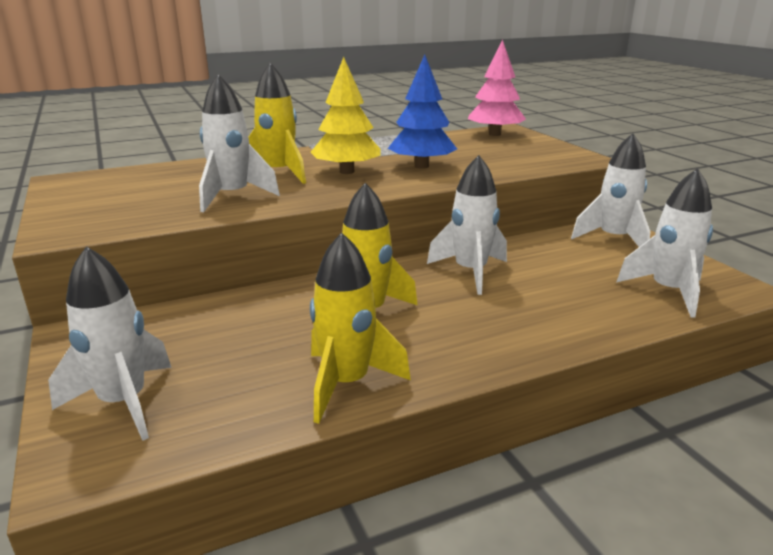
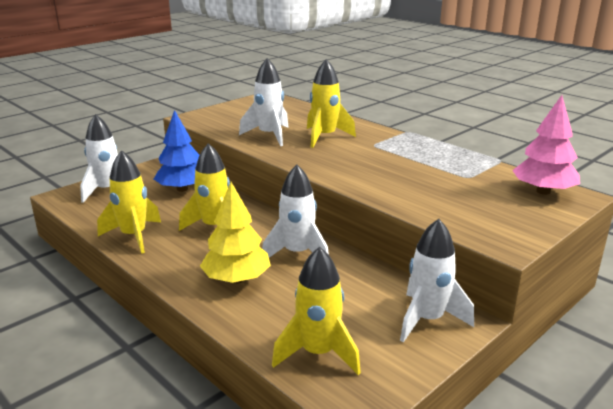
camera: 70 degrees right, 0 degrees up
(346, 171) = (350, 154): yellow tree -> yellow tree (236, 279)
(421, 166) = (391, 175): blue tree -> blue tree (182, 189)
(668, 292) = (318, 353): white rocket -> yellow rocket

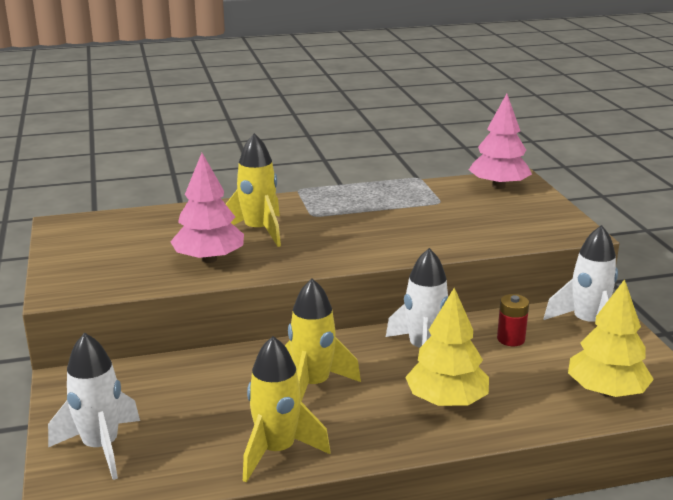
camera: 60 degrees left, 0 degrees up
(182, 189) = (175, 383): blue tree -> none
(269, 136) = (209, 259): white rocket -> pink tree
(318, 353) = (606, 391): yellow rocket -> yellow tree
(355, 286) = (511, 339): none -> red battery

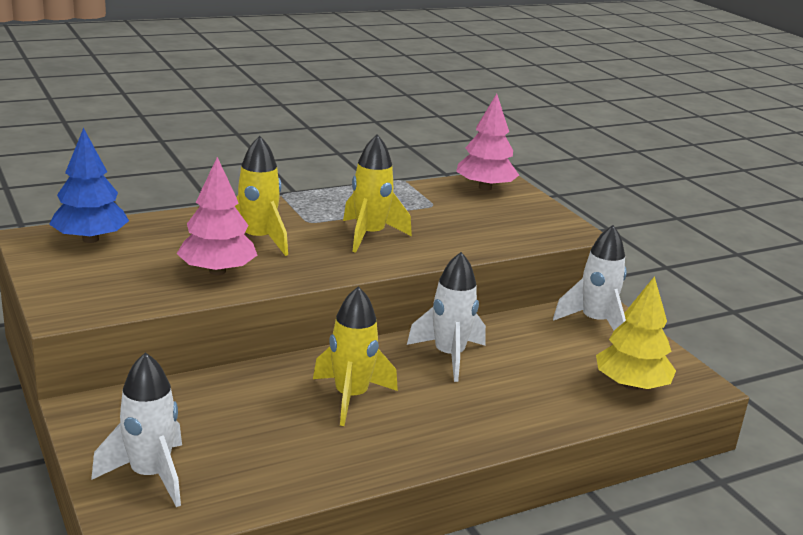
camera: 15 degrees left, 0 degrees up
(109, 226) = (90, 239): none -> blue tree
(277, 451) = (337, 464): yellow rocket -> yellow rocket (370, 235)
(446, 401) = (487, 404): yellow tree -> none
(511, 339) = (528, 340): red battery -> none

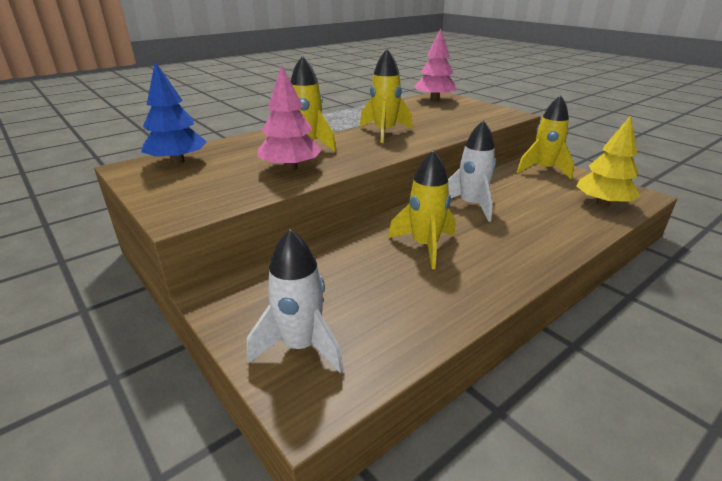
camera: 10 degrees left, 5 degrees up
(595, 322) = (543, 170): white rocket -> yellow rocket

